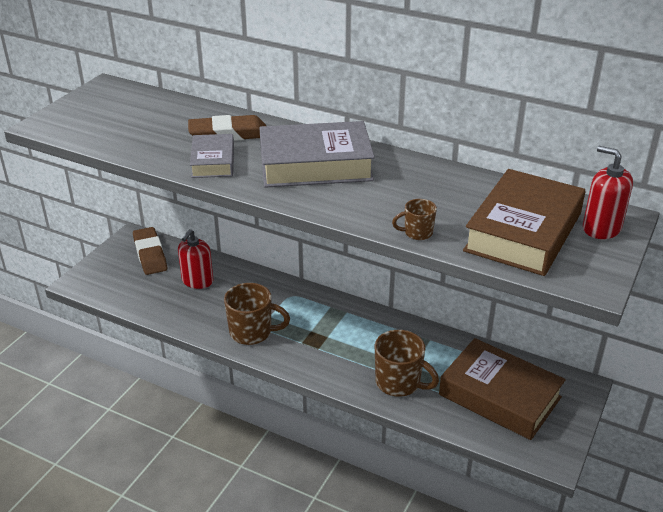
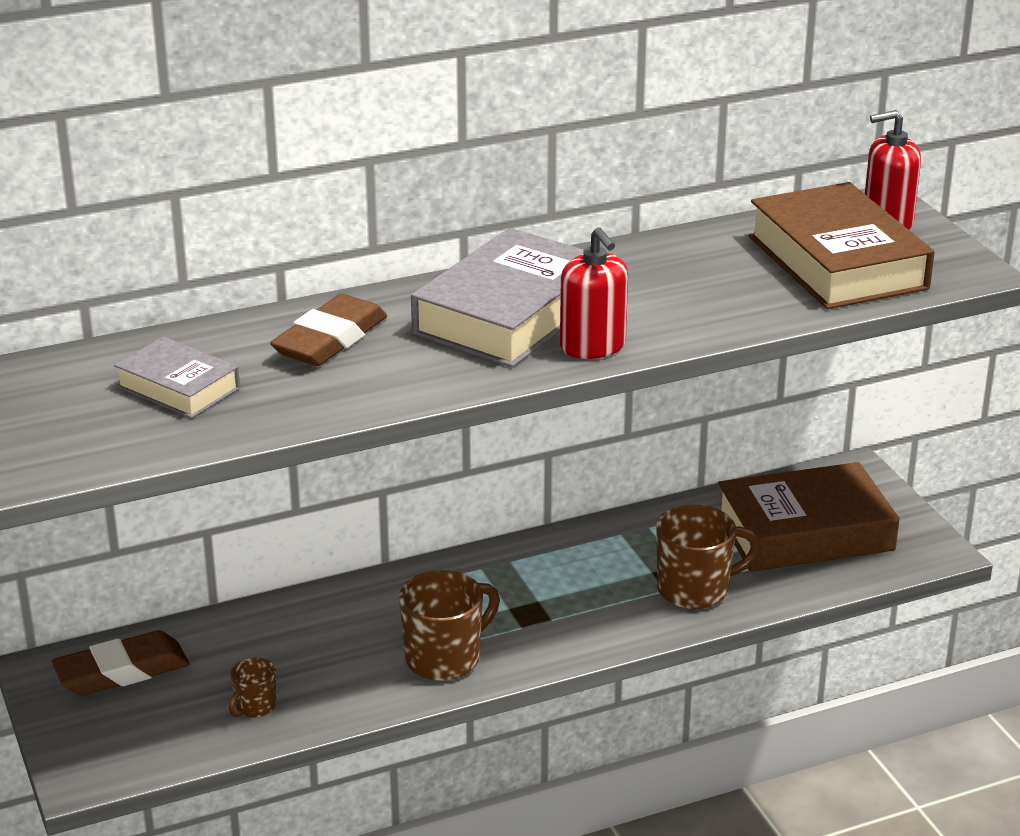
camera: 50 degrees left, 5 degrees down
(150, 254) = (122, 671): brown eraser -> brown eraser turned 45 degrees counterclockwise
(197, 281) = (258, 655): red soap dispenser -> red soap dispenser (593, 346)
(213, 162) = (388, 377): grey book -> grey book (178, 387)
(417, 233) = (755, 318): brown mug -> brown mug (254, 707)

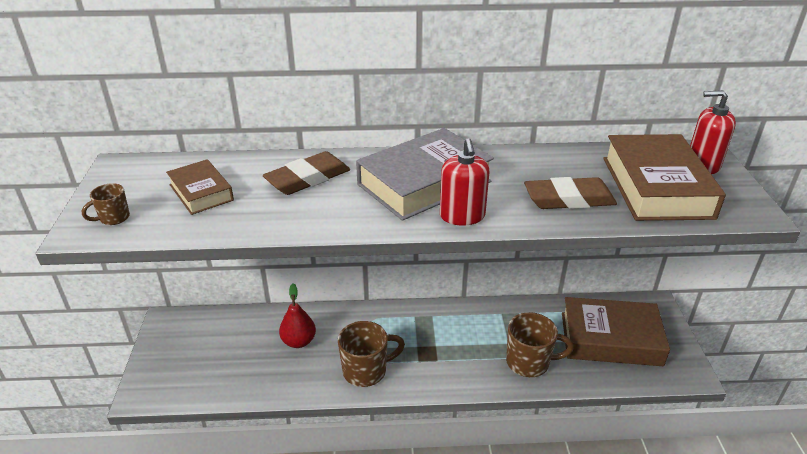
camera: 20 degrees right, 5 degrees up
(122, 671) = (200, 332): brown eraser -> brown eraser (569, 199)
(178, 387) = (201, 192): grey book -> brown book
(254, 707) = (250, 374): brown mug -> brown mug (113, 218)
(306, 645) = (299, 341): none -> red pear

